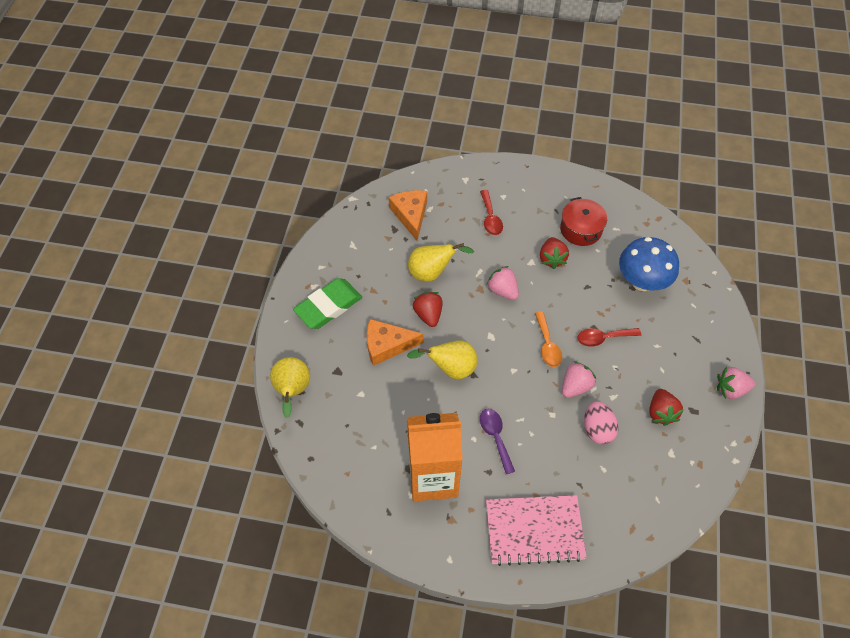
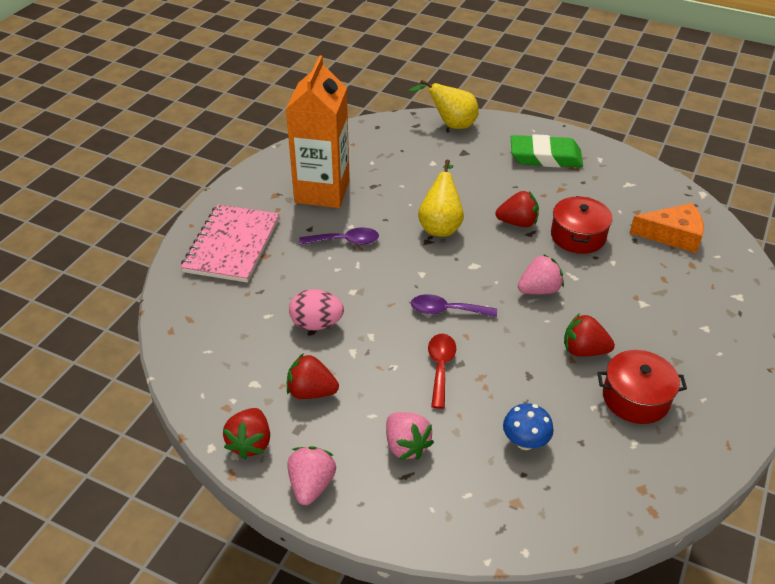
camera: 105 degrees right, 15 degrees down
(328, 306) = (545, 157): green eraser -> green eraser turned 60 degrees counterclockwise
(387, 345) = (485, 187): orange cheese -> none
(432, 273) = (578, 236): yellow pear -> red pot
(490, 218) = (664, 305): red spoon -> none
(547, 345) = (446, 311): orange spoon -> purple spoon
(575, 386) = (380, 320): pink strawberry -> pink strawberry (406, 446)
(642, 281) = (525, 442): blue mushroom -> blue mushroom, size x0.54
(720, 436) = (250, 443): none -> red strawberry

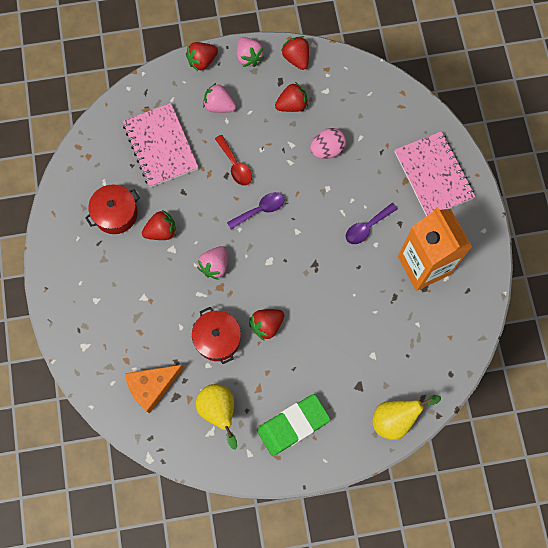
camera: 145 degrees right, 30 degrees up
(383, 521) = (202, 61): none -> red strawberry
(440, 226) = (316, 285): yellow pear -> yellow pear (219, 411)
(525, 442) = (161, 146): blue mushroom -> pink notebook

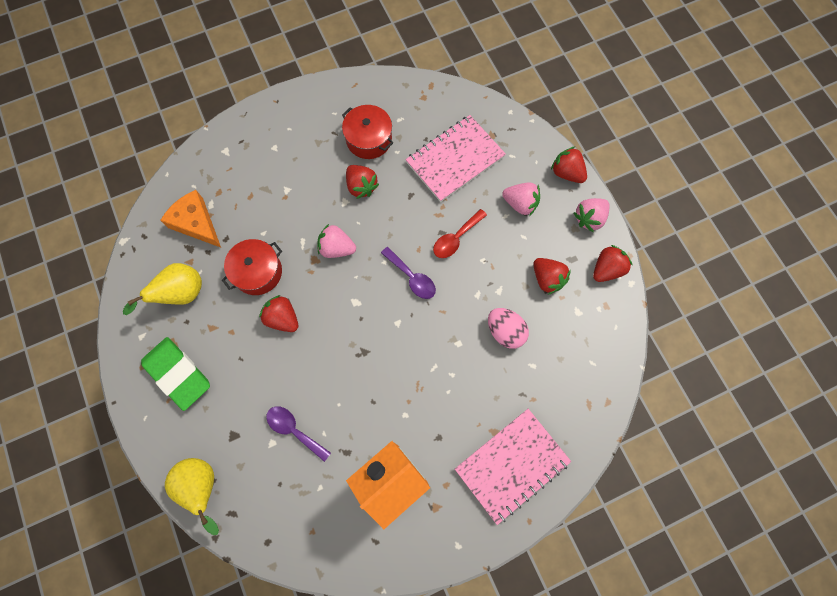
camera: 75 degrees right, 0 degrees up
(219, 106) = (520, 204): pink strawberry -> pink strawberry turned 105 degrees clockwise
(367, 227) = (423, 400): purple spoon -> purple spoon (294, 430)

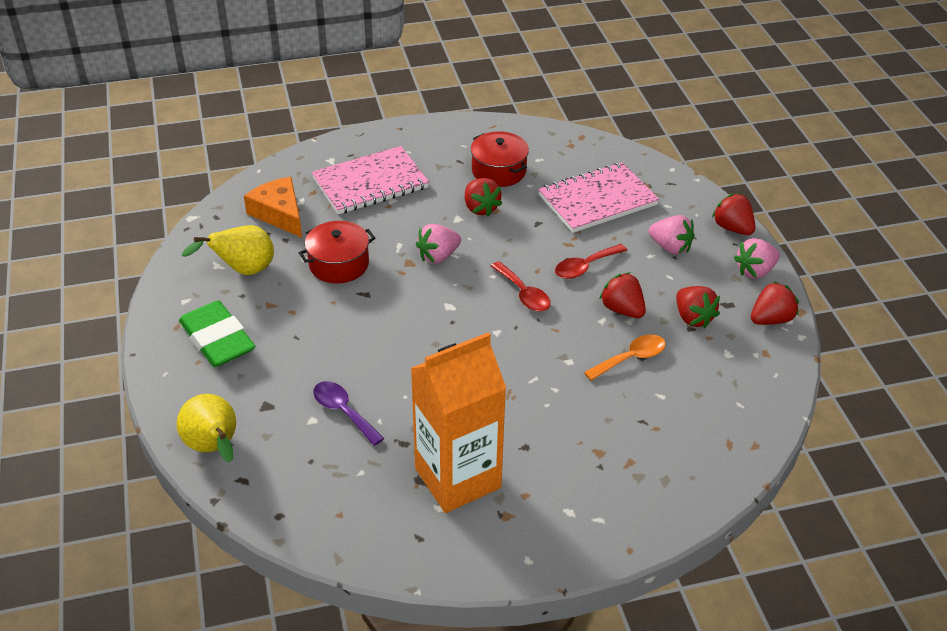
camera: 10 degrees right, 30 degrees down
(283, 318) = (357, 308): red strawberry -> red strawberry (622, 309)
(336, 248) = (438, 256): pink strawberry -> pink strawberry turned 60 degrees counterclockwise
(412, 277) = (523, 294): purple spoon -> red spoon
(505, 331) = (631, 358): pink egg -> orange spoon
(511, 465) = (616, 488): pink notebook -> pink notebook (370, 183)

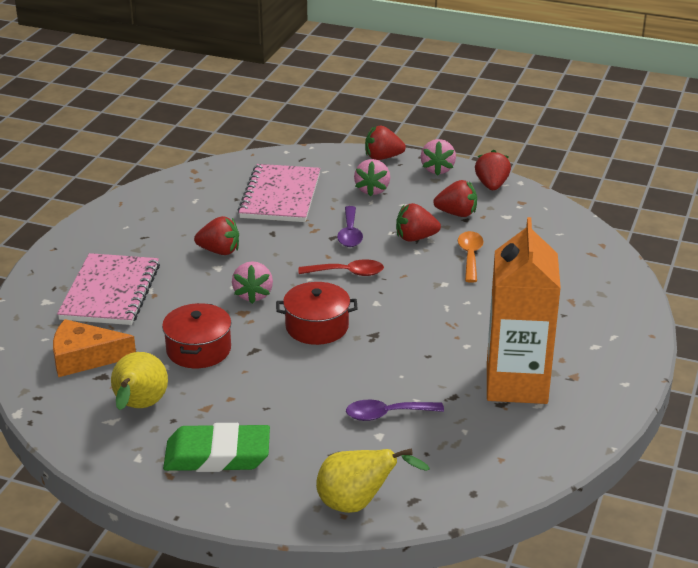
camera: 55 degrees left, 10 degrees down
(499, 171) = (184, 224): red pot -> red pot (317, 327)
(585, 267) = (350, 233): red spoon -> purple spoon
(670, 247) = (372, 190): pink strawberry -> pink strawberry turned 120 degrees clockwise

